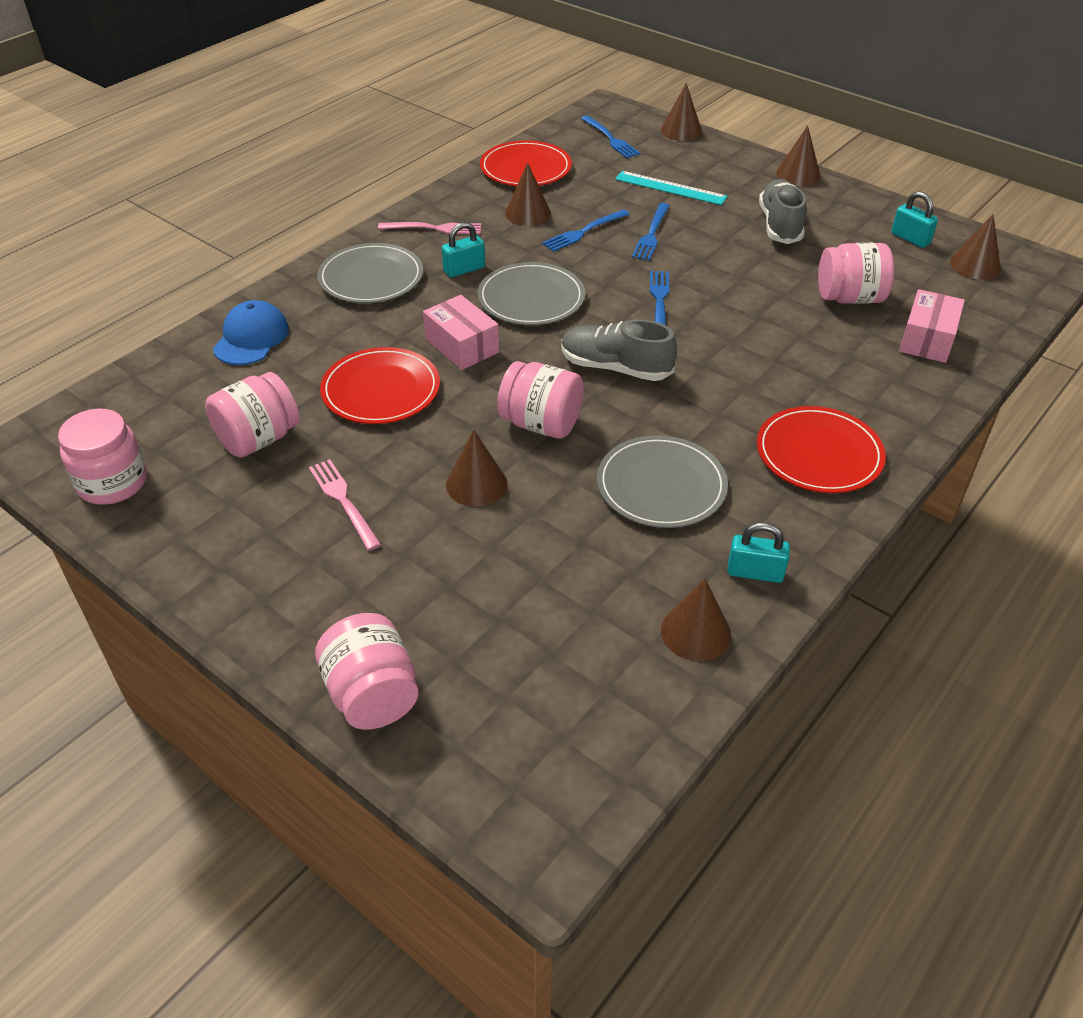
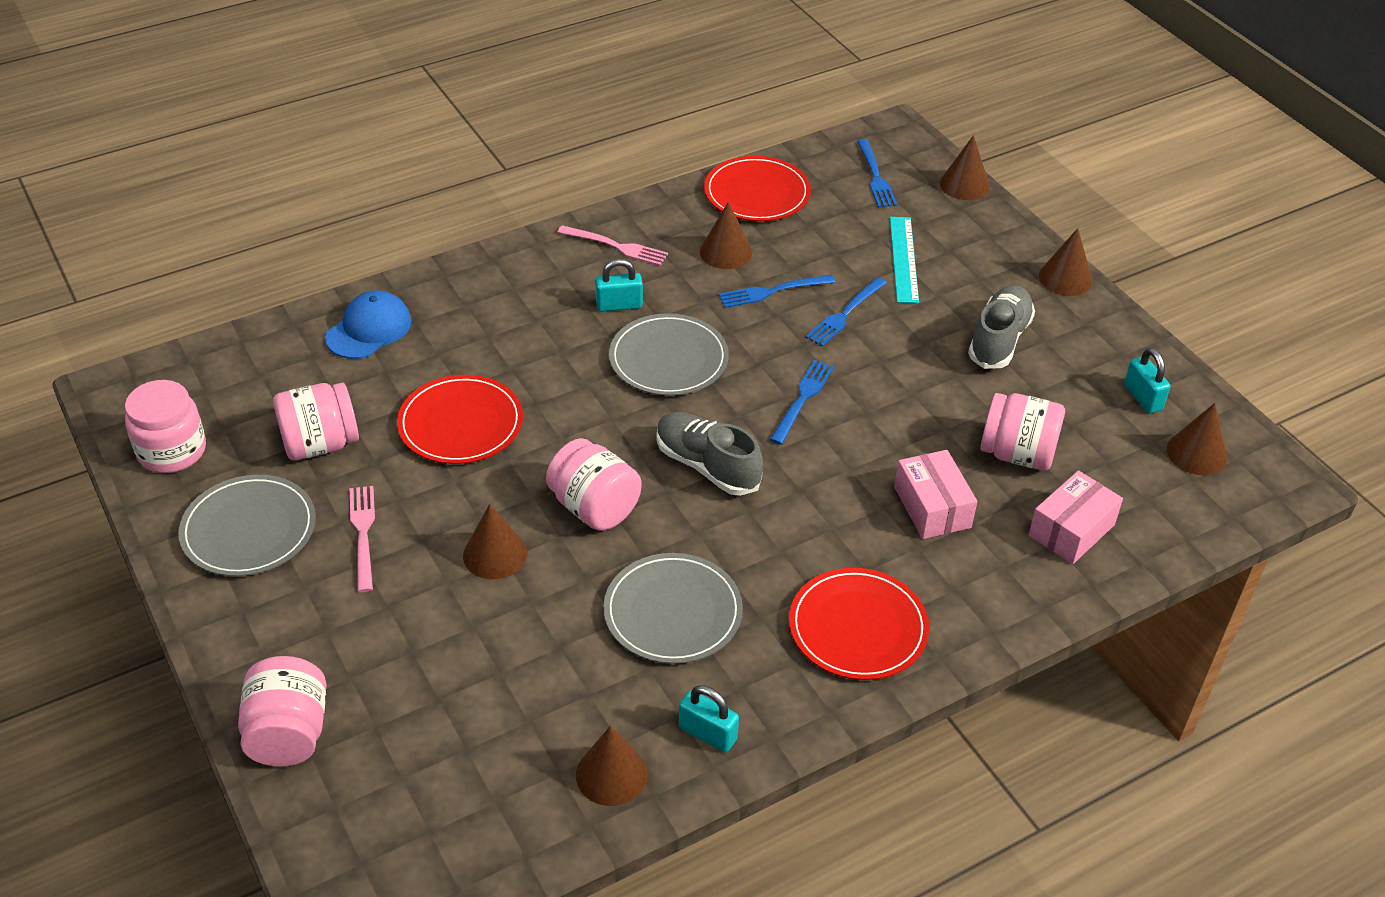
camera: 20 degrees right, 0 degrees up
(371, 278) = (520, 290): grey plate -> grey plate (249, 529)
(462, 346) = (566, 396): pink box -> pink box (932, 507)
(670, 188) = (903, 259): turquoise ruler -> turquoise ruler turned 45 degrees clockwise

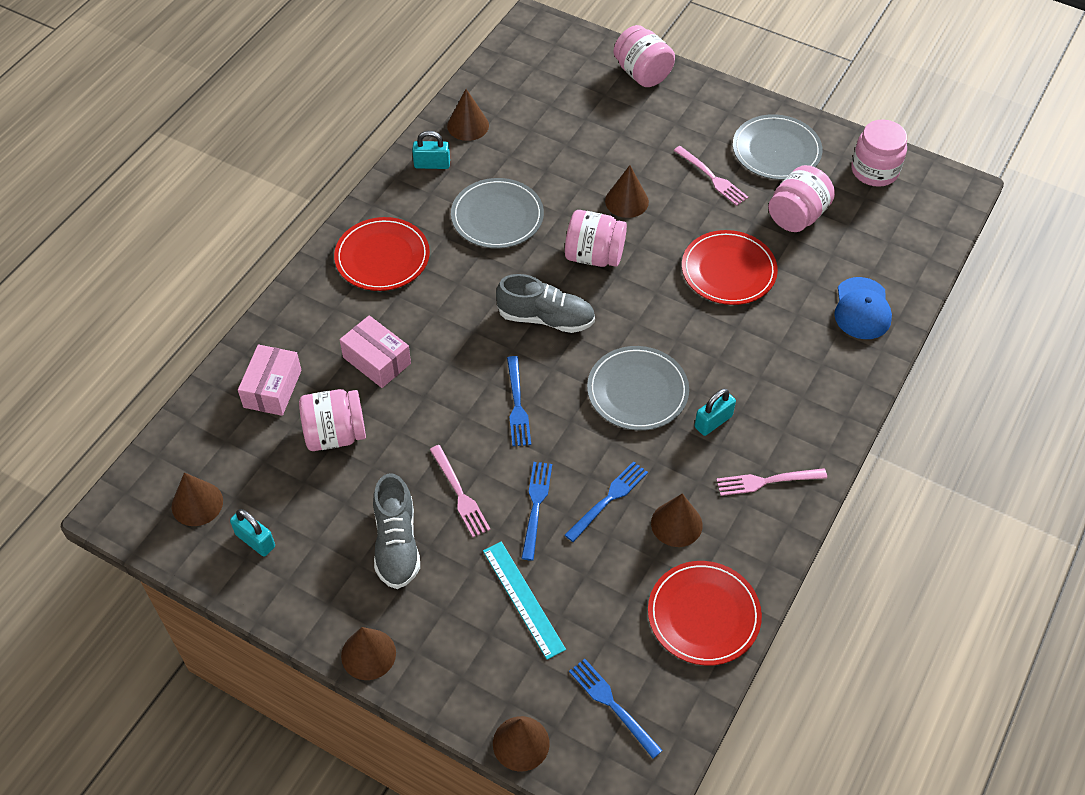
camera: 150 degrees right, 10 degrees up
(913, 351) = (460, 494): none -> pink fork

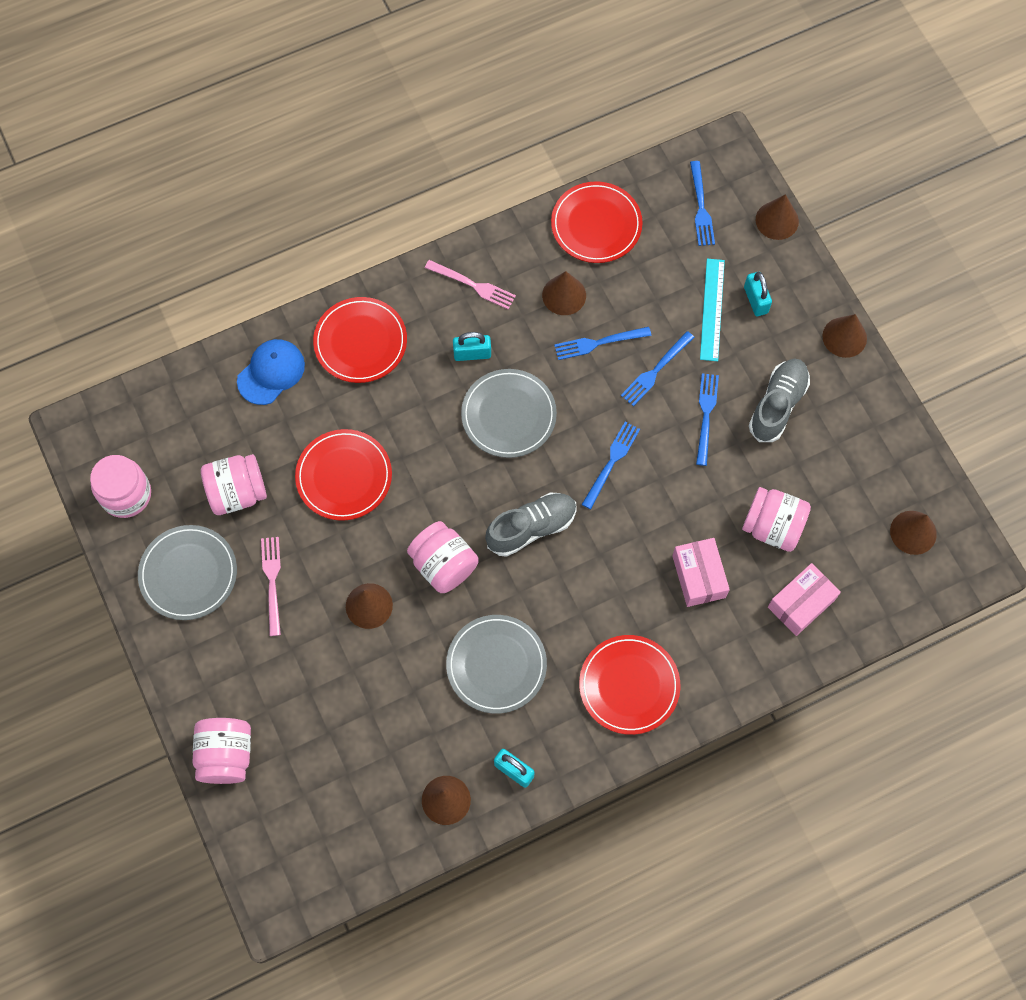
camera: 145 degrees left, 15 degrees up
(255, 540) = (882, 472): turquoise padlock -> turquoise padlock (755, 300)
(460, 494) = (706, 414): pink fork -> blue fork
(546, 318) = (531, 528): grey shoe -> grey shoe turned 105 degrees clockwise
(816, 374) = (360, 342): none -> red plate

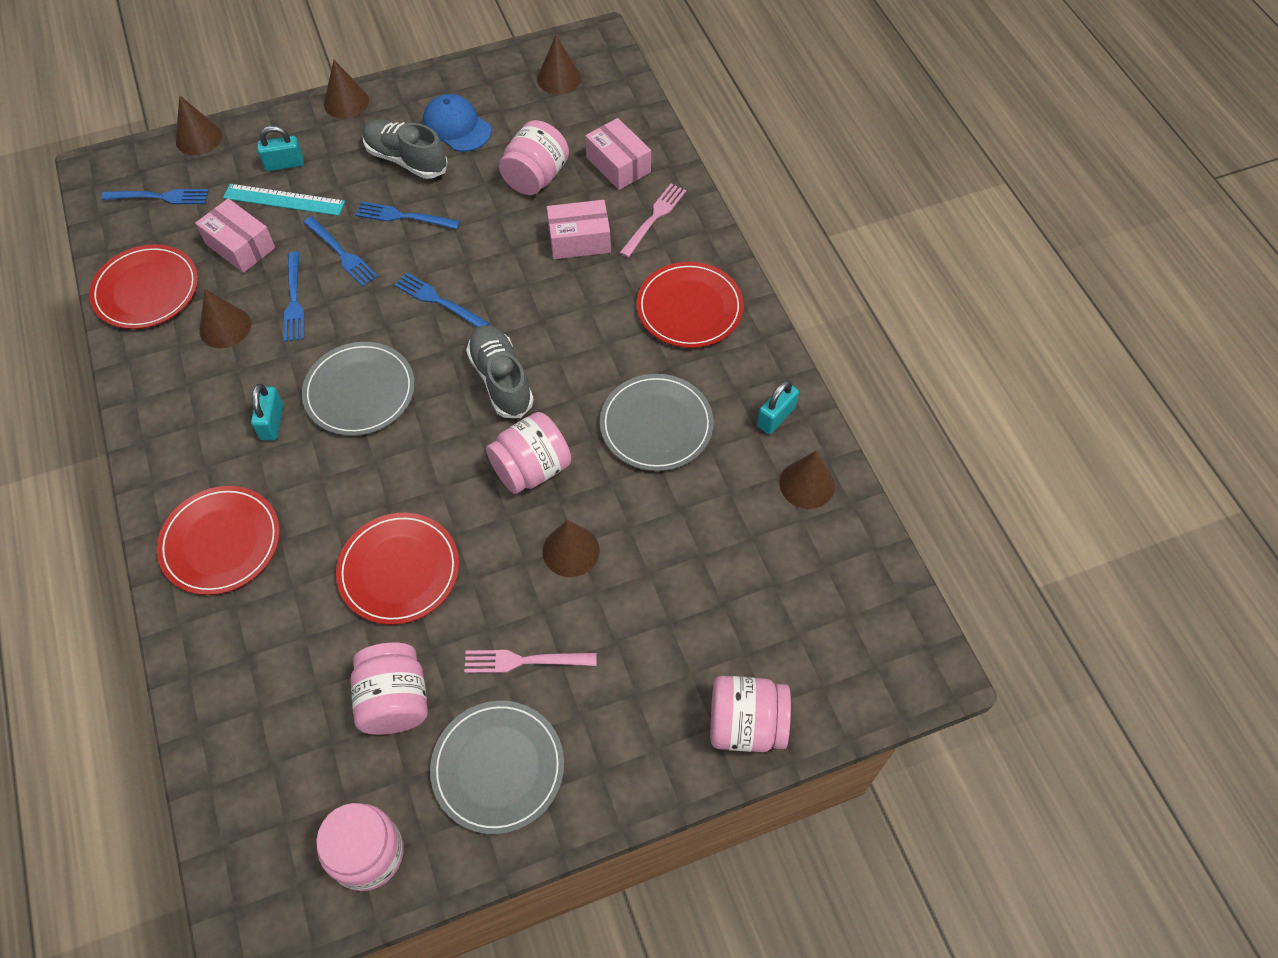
camera: 85 degrees left, 10 degrees down
(271, 372) = (233, 652): blue cap -> blue cap (456, 126)
(474, 285) = (183, 414): pink fork -> pink fork (654, 217)
(653, 286) = (240, 246): none -> pink box

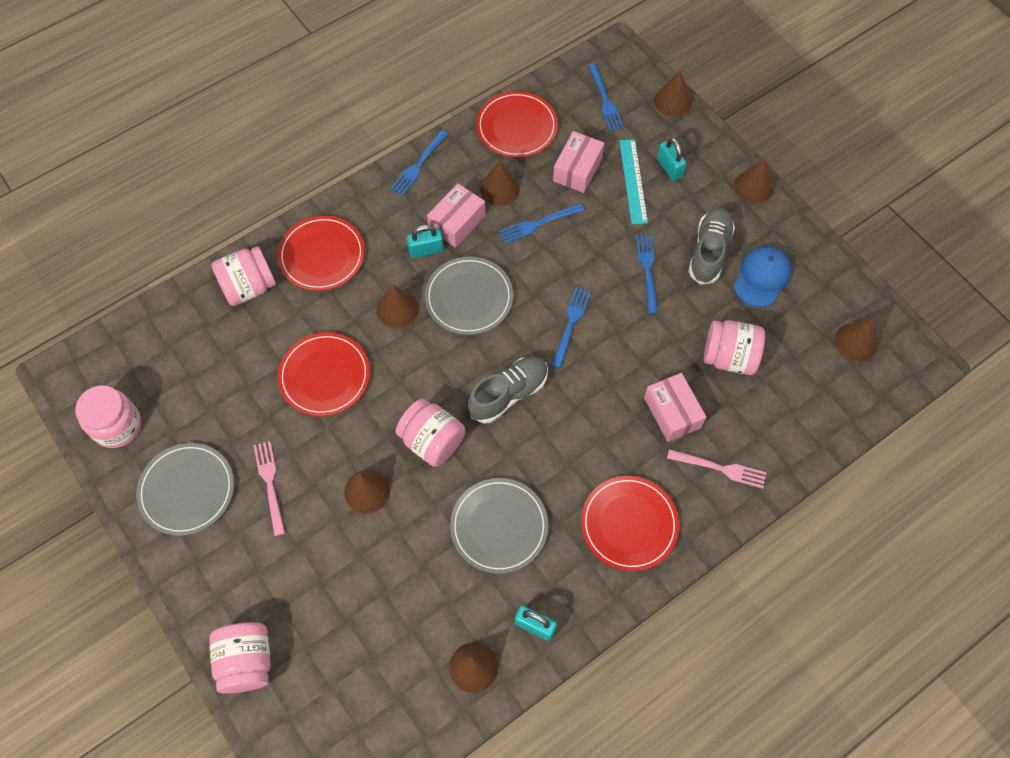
camera: 75 degrees right, 5 degrees up
(341, 470) = (397, 309): none -> brown cone
(342, 254) = (594, 240): blue fork -> blue fork (418, 165)
(395, 700) = (225, 406): pink jar -> pink jar (249, 287)
(618, 165) = (771, 421): pink box -> pink box (457, 222)

